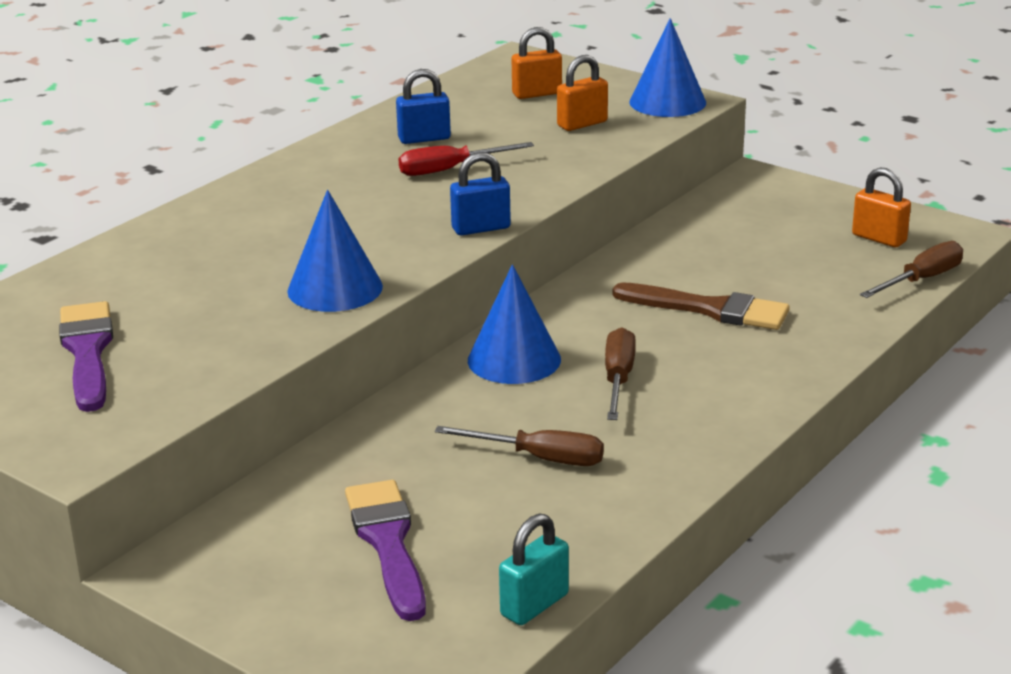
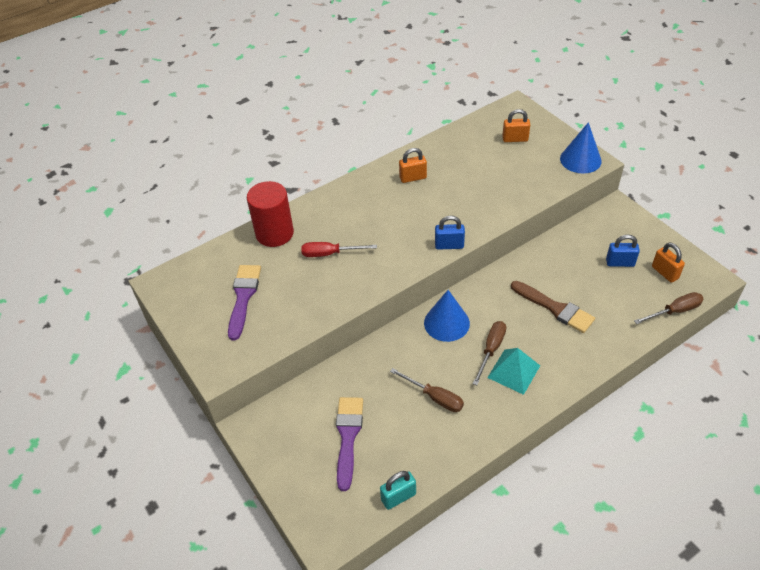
camera: 20 degrees right, 20 degrees up
(117, 262) = (274, 233): none -> red cylinder
(335, 288) = (365, 277): blue cone -> none
(424, 139) = (446, 166): blue padlock -> blue padlock (620, 263)
(450, 170) = (450, 194): red screwdriver -> red screwdriver (330, 253)
(582, 124) = (529, 170): orange padlock -> orange padlock (413, 178)
(675, 398) = (514, 371): none -> turquoise pyramid

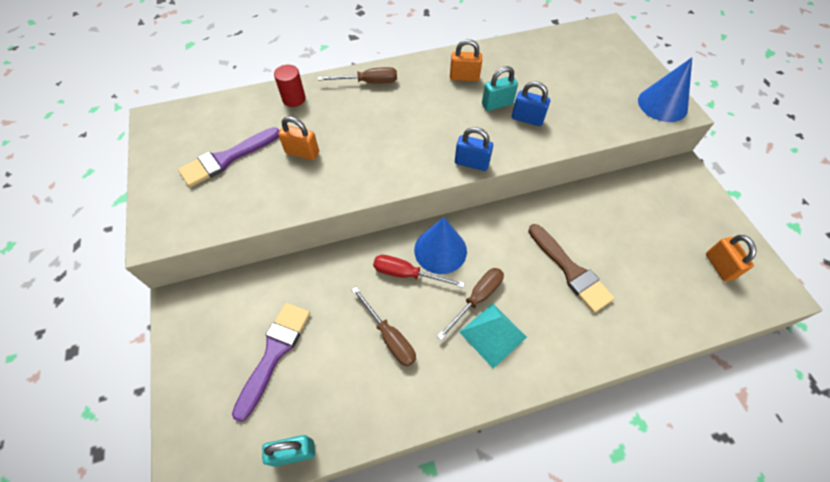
camera: 15 degrees right, 10 degrees up
(243, 297) = (227, 159): purple brush -> purple brush turned 150 degrees counterclockwise
(274, 233) = (294, 99): red cylinder -> red cylinder, size x0.55
(330, 253) = (338, 136): red screwdriver -> red screwdriver (407, 274)
(449, 193) = (497, 104): none -> turquoise padlock
(515, 139) = (594, 63): orange padlock -> orange padlock (302, 153)
(620, 263) = (667, 238): blue padlock -> blue padlock (527, 119)
(674, 311) = (717, 320): brown screwdriver -> brown screwdriver (368, 82)

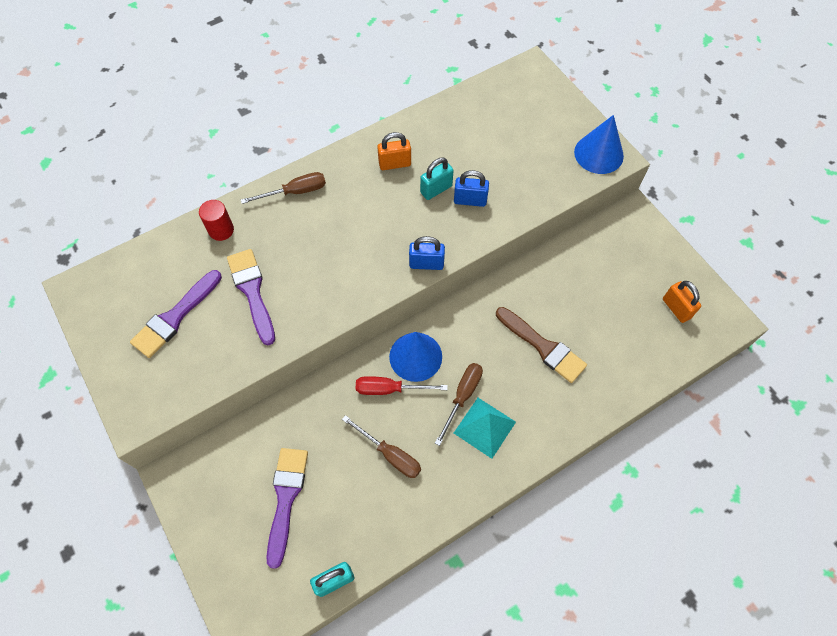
camera: 15 degrees left, 5 degrees up
(302, 153) = (252, 292): orange padlock -> purple brush

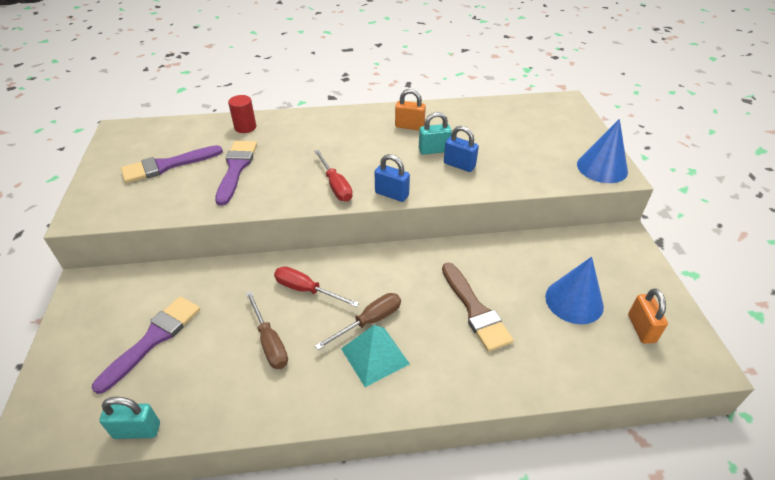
camera: 25 degrees right, 20 degrees down
(295, 192) = (318, 121): brown screwdriver -> none
(367, 274) = (335, 186): none -> red screwdriver
(415, 356) = (347, 274): blue cone -> blue cone (574, 301)

